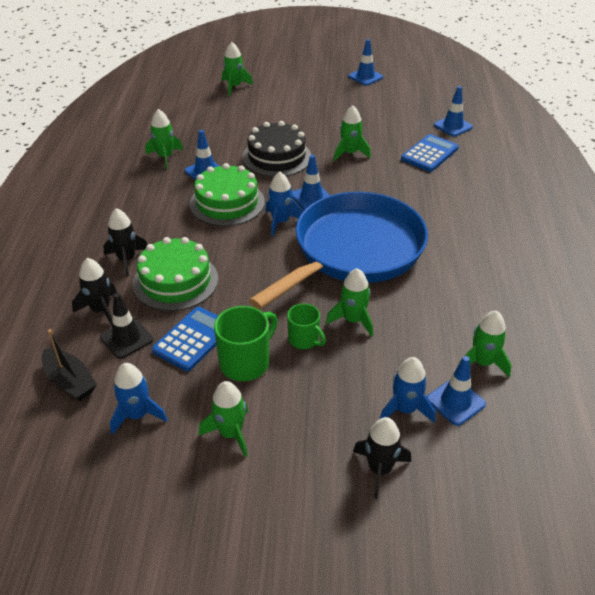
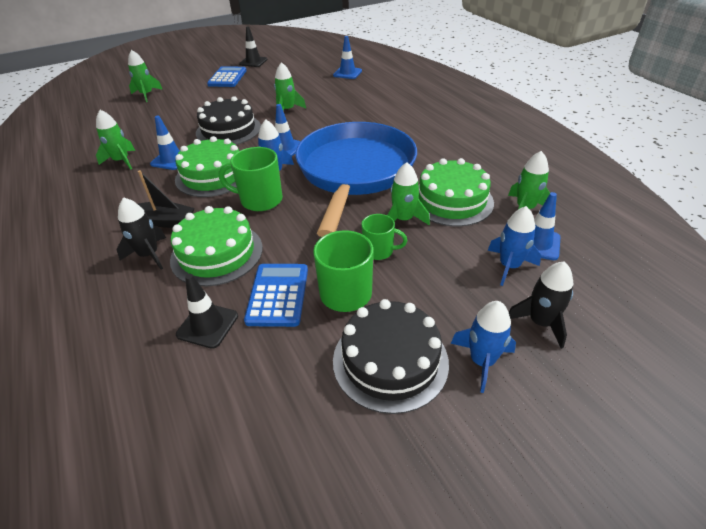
camera: 30 degrees left, 0 degrees up
(70, 381) = (175, 398): black boat -> black boat (166, 221)
(101, 310) = (156, 311): black rocket -> none
(137, 415) = (281, 393): blue rocket -> blue rocket (482, 361)
(230, 433) = (390, 360): green rocket -> black cake
(246, 245) = (260, 200): none -> green mug
(365, 77) = (253, 62): blue traffic cone -> black traffic cone
(417, 322) = (452, 201): none -> green cake
(429, 154) = (348, 93): blue calculator -> blue calculator (227, 78)

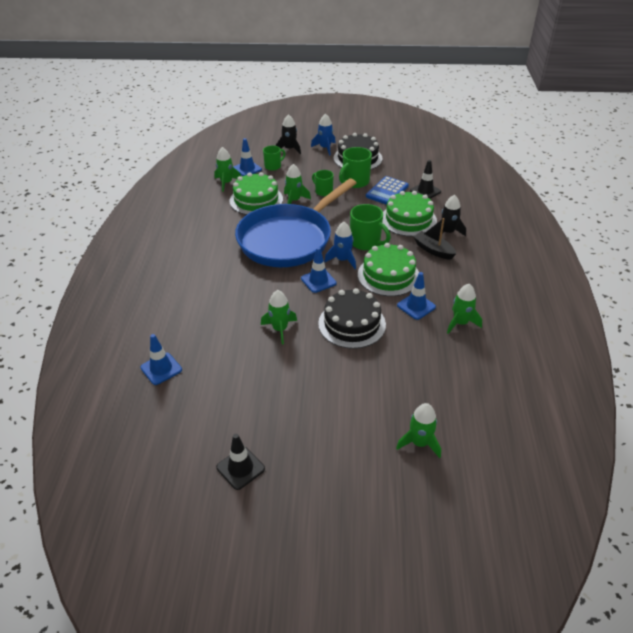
camera: 150 degrees left, 0 degrees up
(227, 78) = (301, 436): blue calculator -> none
(509, 266) = (273, 166): blue rocket -> green mug

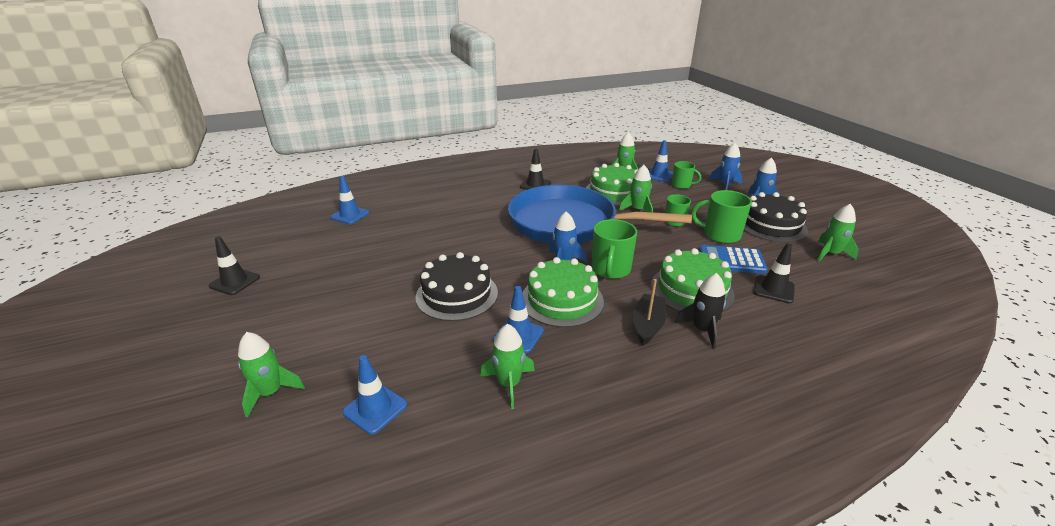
camera: 65 degrees right, 10 degrees down
(204, 235) = (535, 185): none -> black traffic cone
(280, 329) = (425, 254): green rocket -> green rocket (830, 254)
(289, 149) = (725, 185): black rocket -> blue rocket
(318, 281) = (515, 256): blue traffic cone -> blue traffic cone (375, 408)

